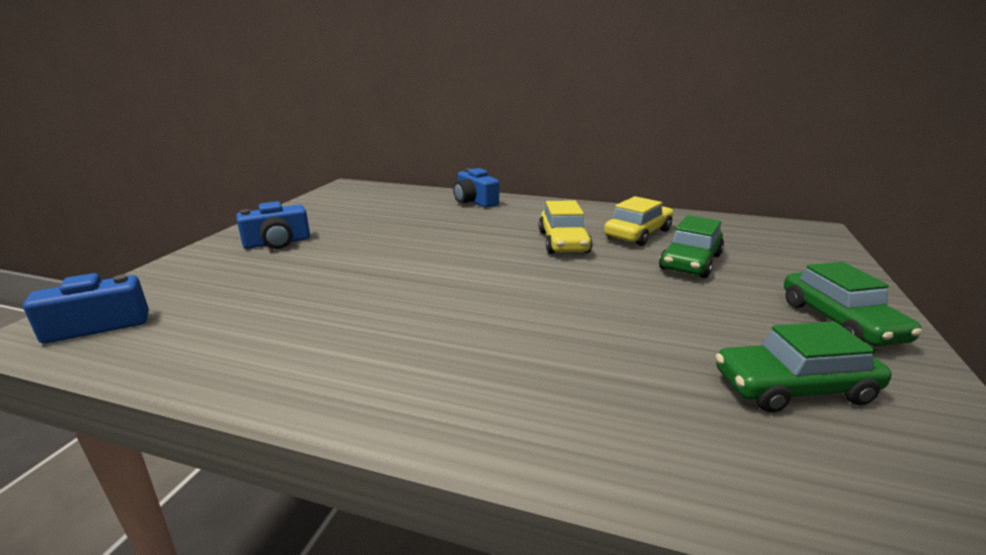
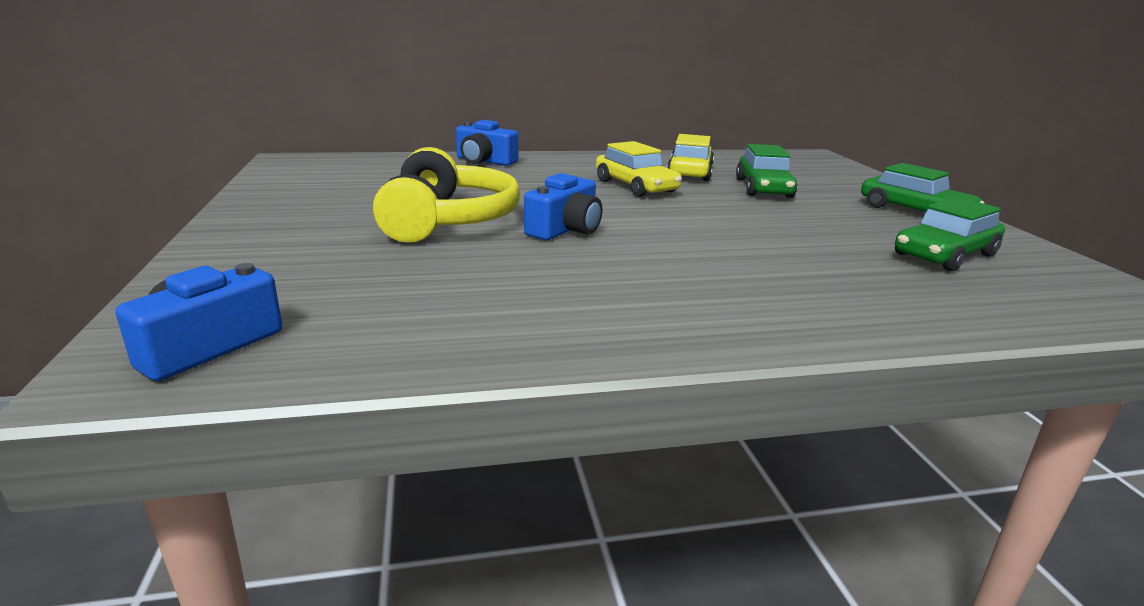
camera: 30 degrees left, 0 degrees up
(277, 243) = (305, 227): blue camera -> blue camera (565, 229)
(369, 252) = (447, 220): none -> yellow headphones

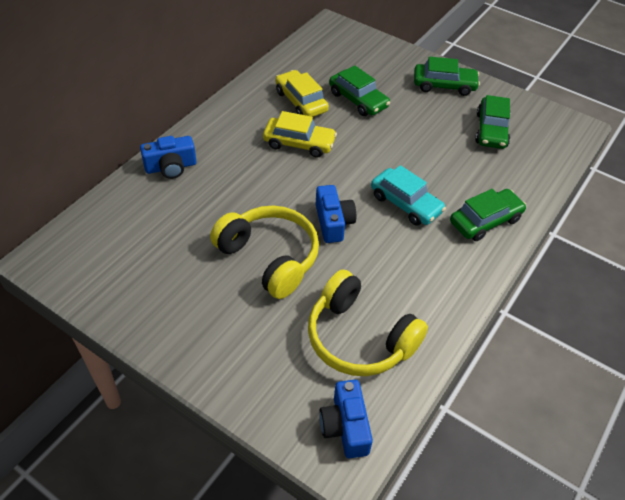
camera: 45 degrees left, 25 degrees up
(401, 300) = (359, 338): none -> yellow headphones
(688, 252) = (405, 204): none -> turquoise car
(795, 306) = (485, 221): none -> green car

